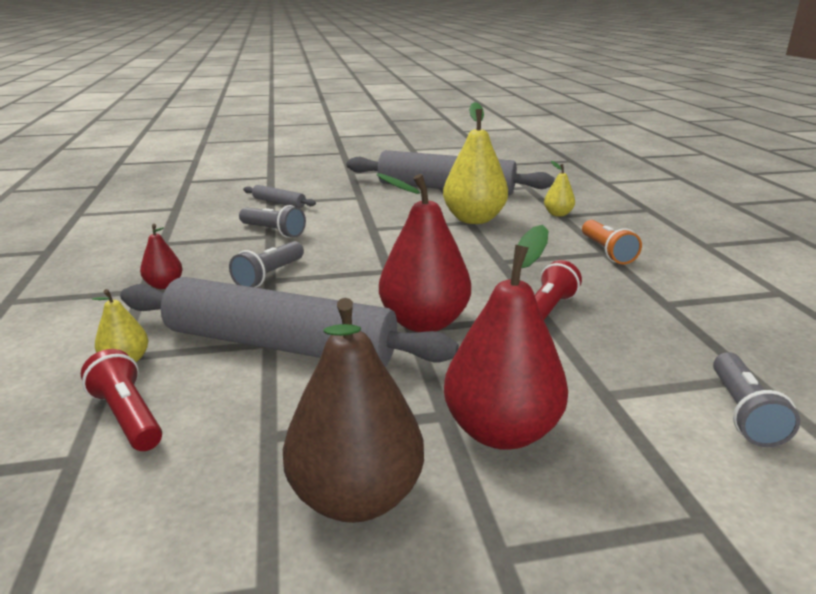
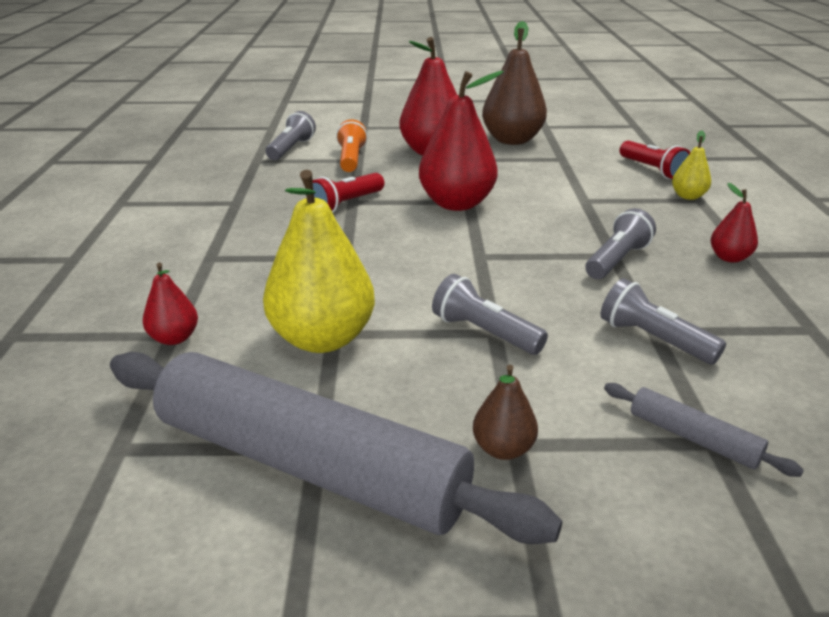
camera: 170 degrees left, 5 degrees up
(280, 345) = (574, 197): grey rolling pin -> none
(366, 195) = (503, 449): none -> brown pear
(379, 228) = (484, 332): none -> grey flashlight
(558, 214) = (174, 338): yellow pear -> red pear
(607, 252) = (207, 258): orange flashlight -> orange flashlight (351, 159)

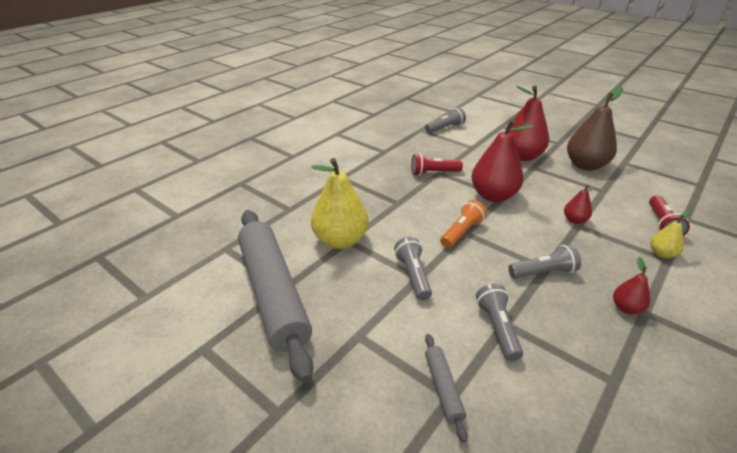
camera: 40 degrees right, 5 degrees up
(174, 338) = (288, 211): red pear -> red pear (574, 220)
(351, 159) = (469, 145): orange flashlight -> orange flashlight (462, 232)
(503, 449) = (350, 334): brown pear -> none

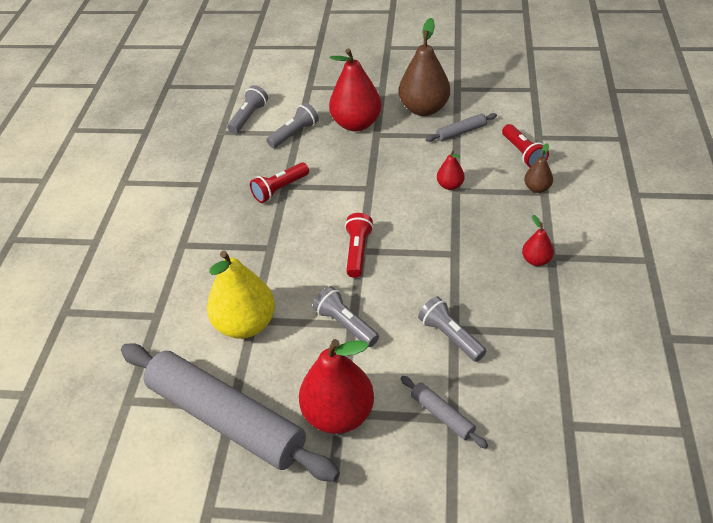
camera: 30 degrees left, 10 degrees up
(462, 232) = (358, 251): orange flashlight -> red flashlight
(493, 196) = (359, 191): red pear -> red pear (338, 414)
(543, 272) = (455, 259): grey flashlight -> grey flashlight (294, 134)
(609, 190) = (461, 132): none -> grey rolling pin
(661, 254) = (537, 188): yellow pear -> brown pear

